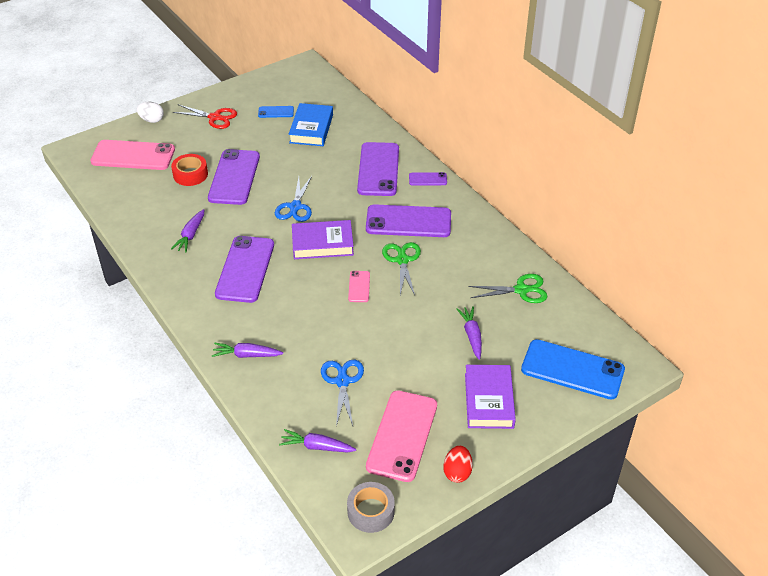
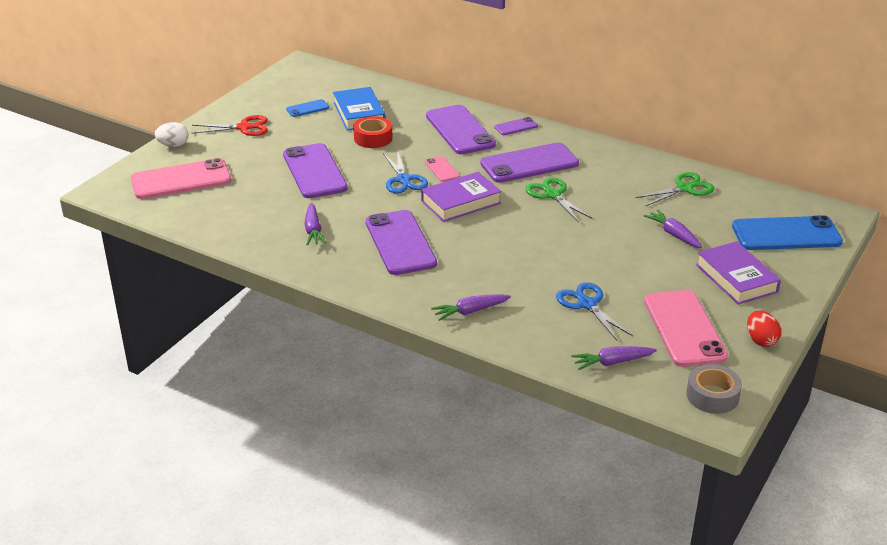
camera: 25 degrees left, 10 degrees down
(190, 174) = (263, 180): red tape -> red tape (373, 138)
(359, 286) = (530, 226): pink phone -> pink phone (442, 169)

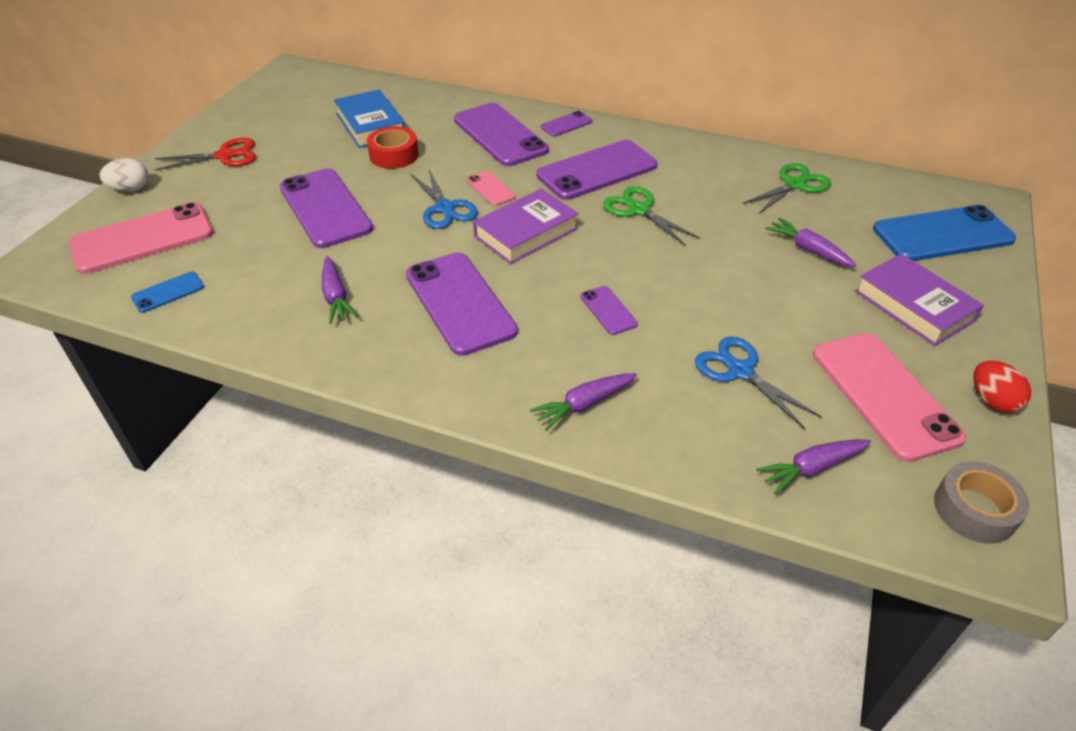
camera: 10 degrees left, 10 degrees up
(307, 108) = (304, 124): blue phone -> blue phone (168, 292)
(506, 258) = (608, 310): none -> purple phone

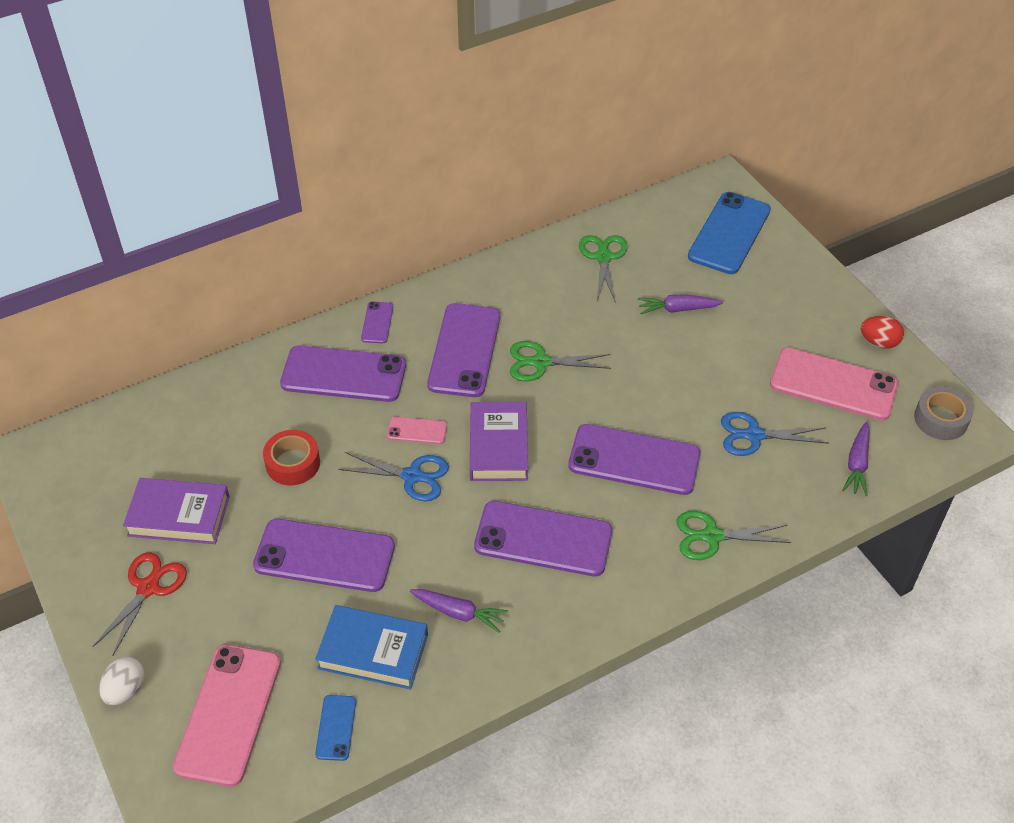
camera: 50 degrees left, 5 degrees up
(370, 125) = (221, 451): blue book -> blue book (373, 651)
(584, 405) = (712, 536): purple carrot -> green scissors
(608, 310) = (634, 460): purple phone -> purple phone, size x2.13
(913, 305) = (777, 306): purple book -> purple book (179, 516)

